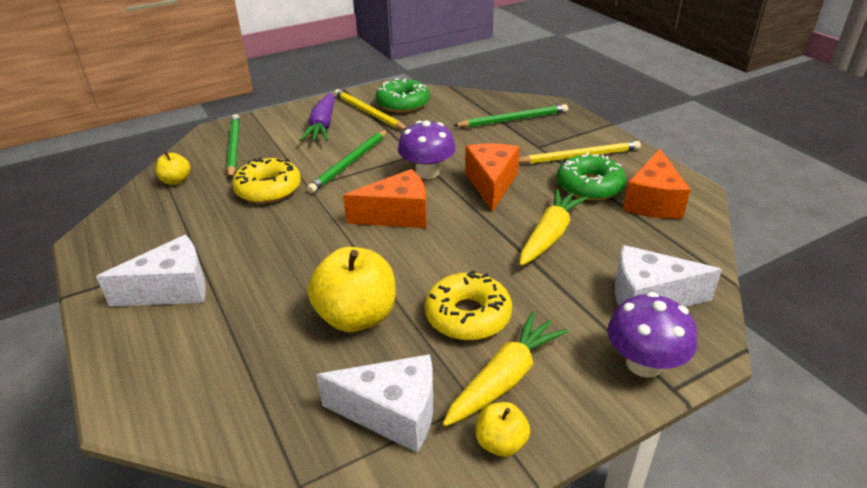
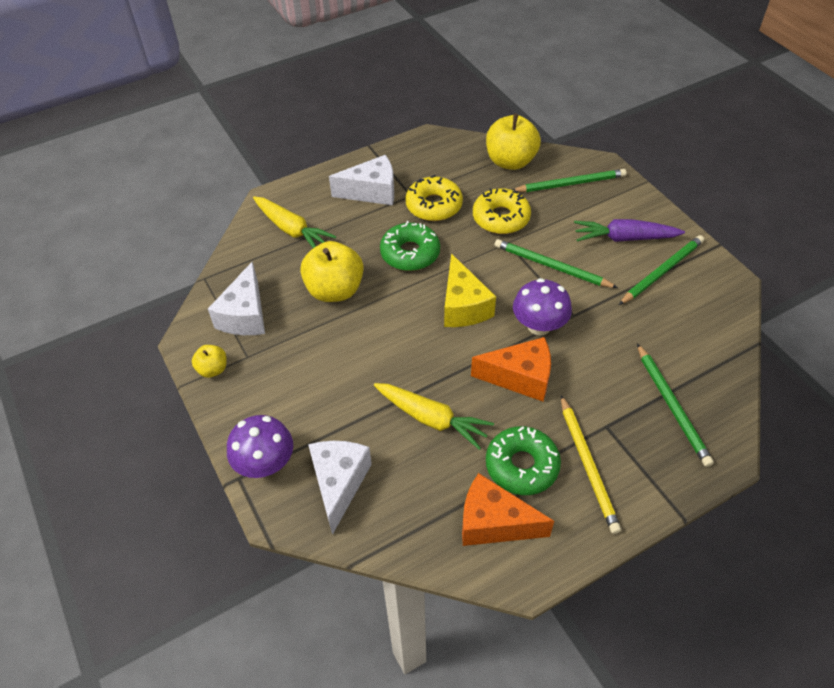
camera: 90 degrees right, 15 degrees up
(172, 289) = (372, 192): white cheese -> white cheese turned 75 degrees counterclockwise
(176, 181) = (510, 161): yellow apple -> yellow apple, size x1.96
(369, 113) = (661, 271): yellow pencil -> green pencil
(397, 215) = (463, 306): orange cheese -> yellow cheese
(403, 104) = (692, 299): green donut -> green donut (410, 253)
(468, 316) = (329, 354): yellow donut -> yellow donut (434, 205)
(505, 378) = (264, 374): yellow carrot -> yellow carrot (292, 230)

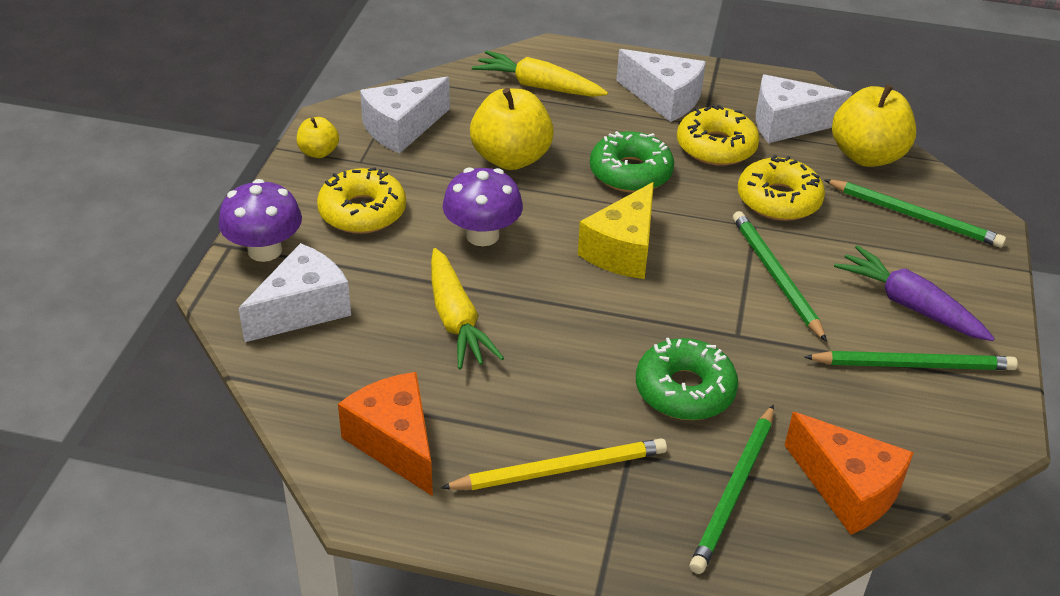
camera: 40 degrees right, 10 degrees down
(292, 230) = (538, 86): yellow carrot -> yellow carrot turned 120 degrees clockwise
(292, 390) = (362, 212): none -> yellow donut
(452, 167) = (787, 124): none -> white cheese
(520, 377) = (595, 348): orange cheese -> orange cheese (847, 489)
(521, 466) = (489, 420): green donut -> green donut (684, 390)
(539, 325) = (682, 318): purple mushroom -> purple mushroom (482, 235)
(587, 464) = (559, 469): yellow pencil -> yellow pencil turned 135 degrees counterclockwise

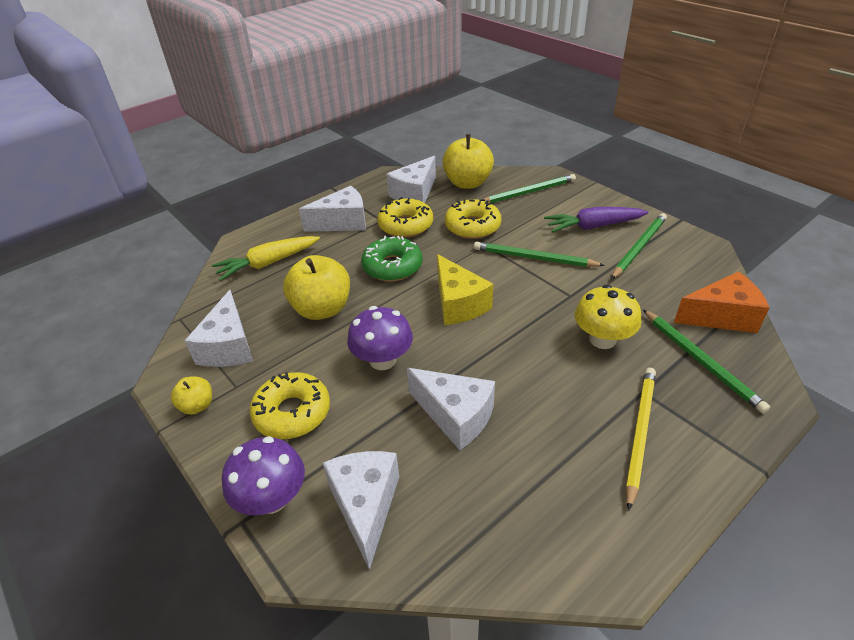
camera: 50 degrees left, 0 degrees up
(395, 443) = (559, 517): orange cheese -> none
(456, 320) = (455, 416): yellow carrot -> white cheese
(684, 390) = (602, 339): green donut -> yellow mushroom

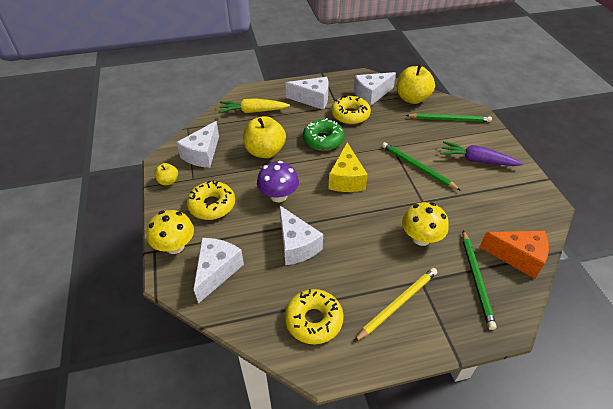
camera: 25 degrees right, 5 degrees up
(272, 498) = (175, 246): purple mushroom -> yellow mushroom
(472, 226) = (393, 131): yellow donut -> yellow donut (313, 320)
(638, 247) = (498, 187): green pencil -> none

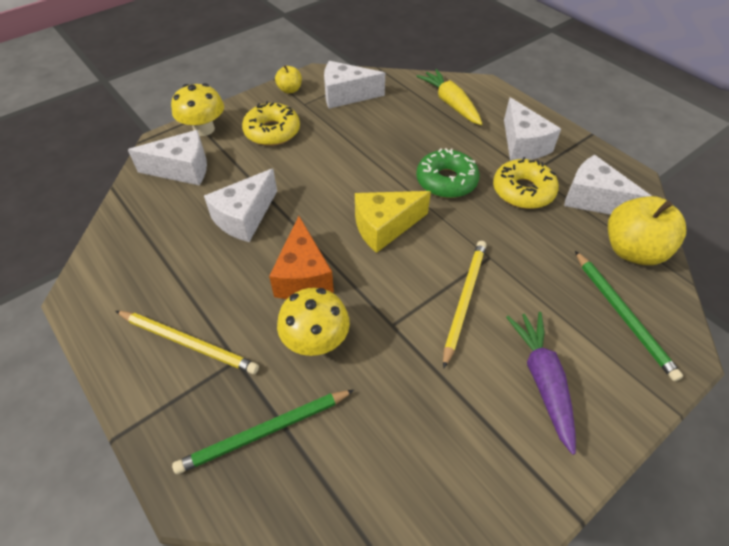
camera: 65 degrees right, 5 degrees up
(265, 151) = (385, 139): yellow apple -> none
(278, 196) = (316, 176): purple mushroom -> none
(313, 320) = (141, 268): yellow donut -> none
(418, 167) = (464, 300): green pencil -> yellow pencil
(518, 257) = (337, 489): orange cheese -> orange cheese (303, 276)

